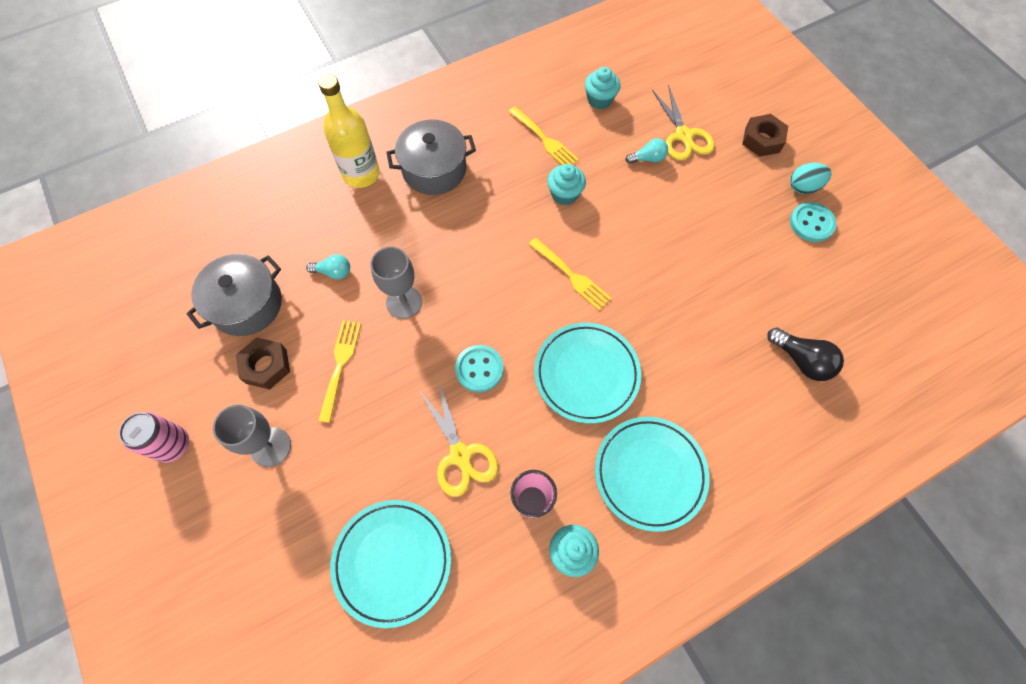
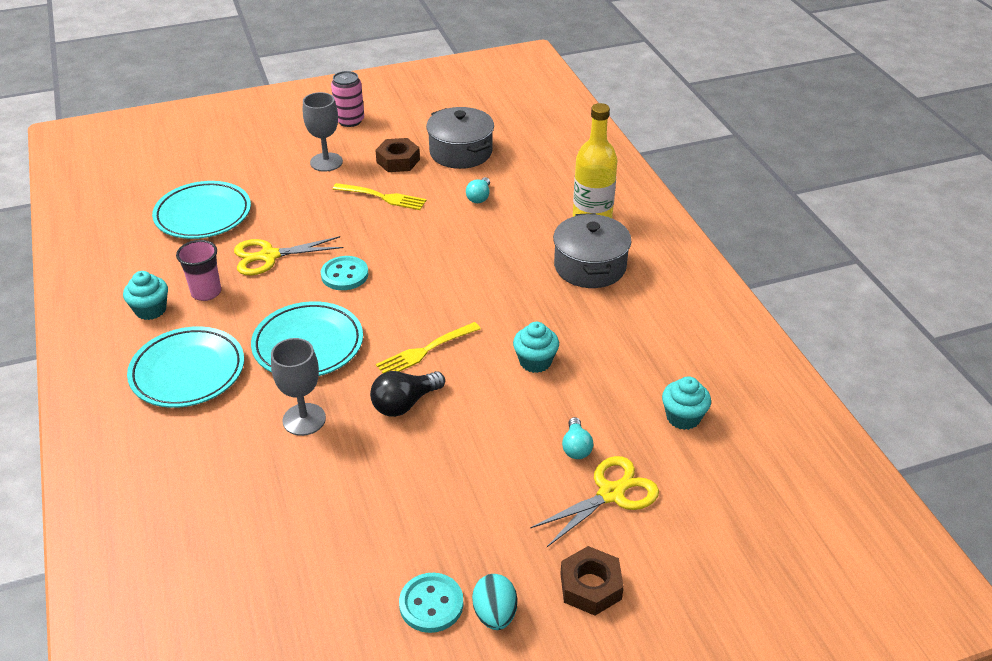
camera: 100 degrees right, 25 degrees down
(404, 302) = (433, 235): grey goblet -> grey goblet (304, 419)
(544, 139) = (622, 355): yellow fork -> none
(683, 135) = (611, 494): yellow scissors -> yellow scissors turned 150 degrees clockwise
(801, 360) = (243, 530): black light bulb -> black light bulb (405, 404)

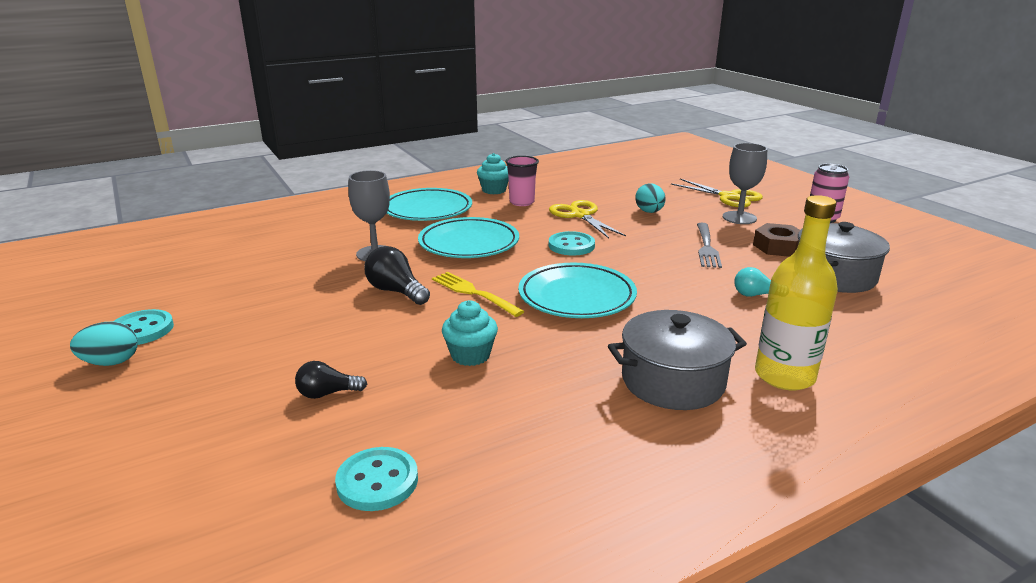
camera: 80 degrees right, 15 degrees down
(203, 215) = (619, 188): turquoise plate -> turquoise plate (576, 296)
(284, 210) = (649, 212): none -> turquoise egg
(382, 197) = (706, 247): yellow fork -> grey fork
(576, 447) = (327, 393): turquoise light bulb -> black light bulb
(590, 586) = (114, 417): brown nut -> none
(611, 494) = (247, 423): yellow scissors -> yellow scissors (729, 197)
(683, 417) = (377, 481): turquoise cupcake -> turquoise button

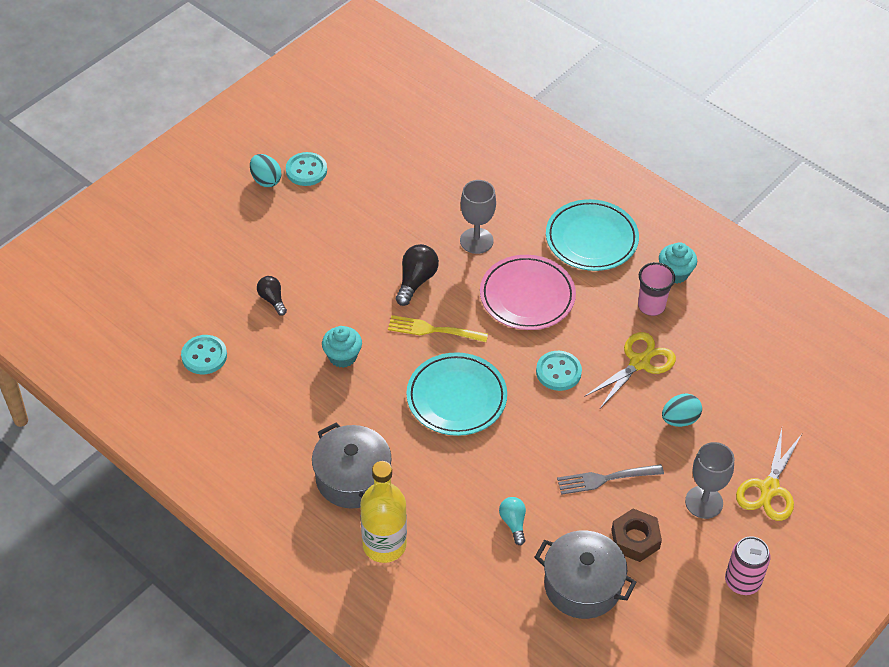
camera: 70 degrees right, 25 degrees up
(469, 243) = (527, 296): turquoise plate -> pink plate
(474, 293) = (434, 330): yellow fork -> yellow fork turned 105 degrees counterclockwise

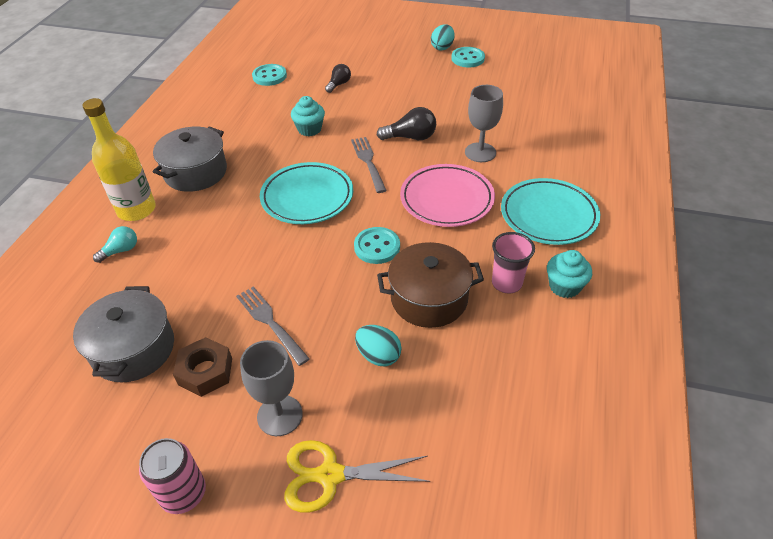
camera: 65 degrees right, 5 degrees down
(434, 330) = (368, 162): yellow fork -> grey fork
(513, 523) = (189, 276): turquoise light bulb -> turquoise light bulb (121, 251)
(639, 363) = (429, 298): yellow scissors -> brown pot

